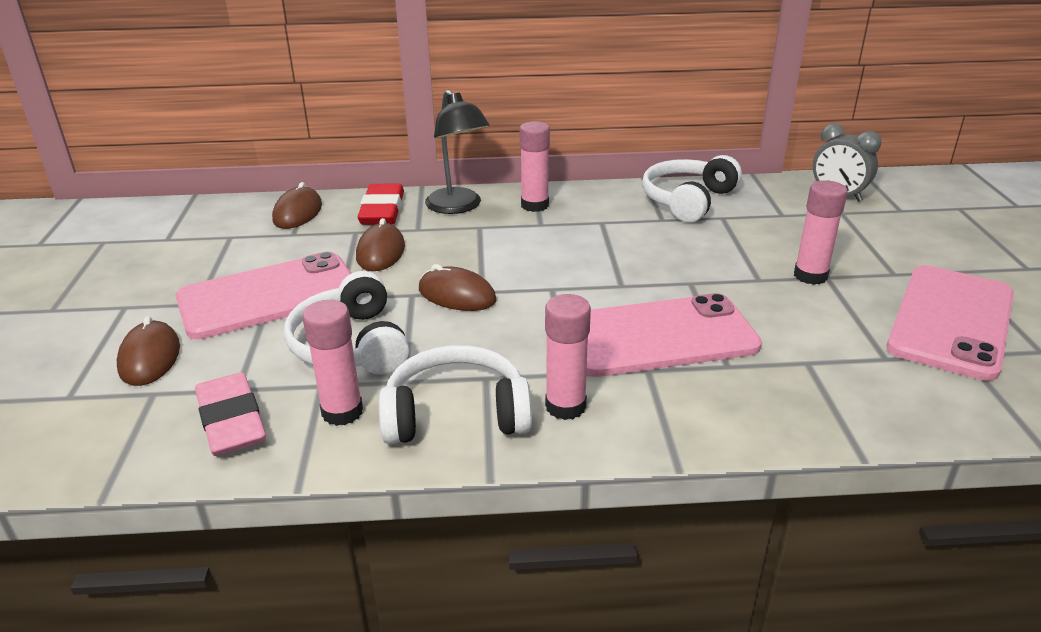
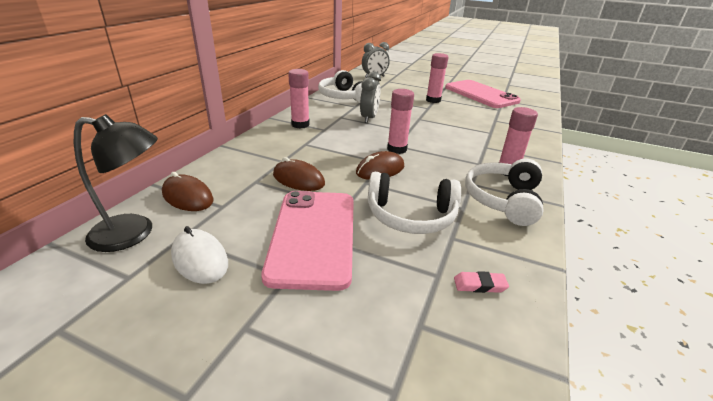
camera: 65 degrees left, 0 degrees up
(150, 357) = (360, 319): brown mouse -> none
(203, 256) = (200, 259): none -> white mouse
(232, 421) = (479, 285): pink eraser -> pink eraser, size x0.49
(342, 412) = (487, 235): pink glue stick -> pink glue stick (397, 149)
(382, 210) = (238, 165): red eraser -> none
(458, 207) = (270, 142): black lamp -> black lamp (134, 233)
(627, 242) = (369, 118): none -> grey clock
(659, 336) = (460, 137): pink phone -> none

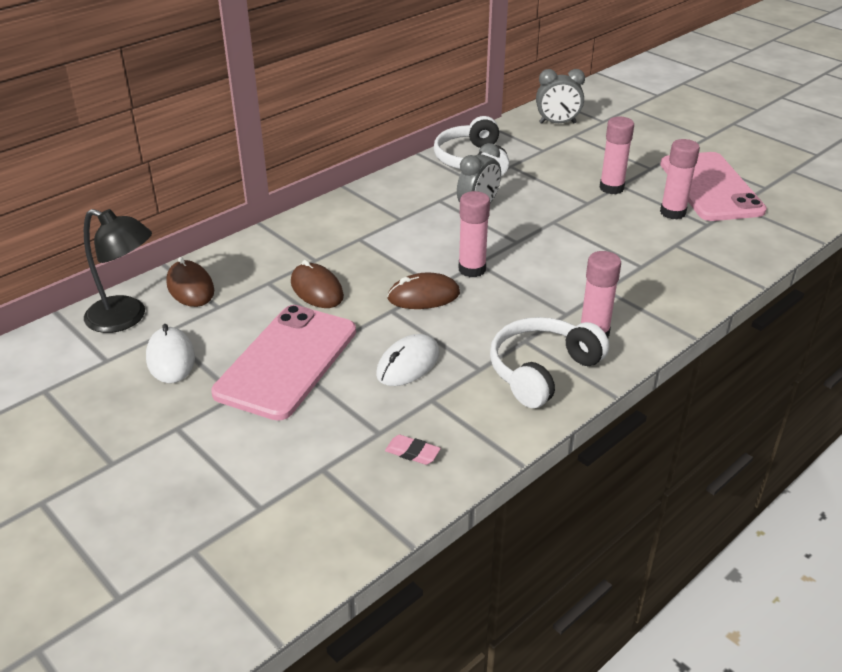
camera: 25 degrees right, 5 degrees up
(300, 125) = (374, 205): pink glue stick -> pink glue stick (672, 212)
(411, 216) = (408, 364): white headphones -> white mouse

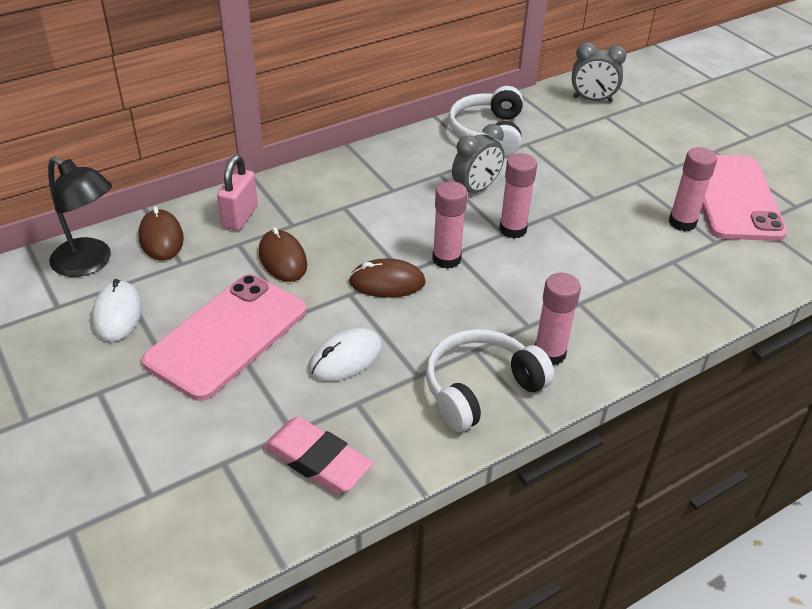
camera: 10 degrees right, 5 degrees up
(262, 259) = (240, 217): none -> pink padlock
(412, 452) = (317, 460): pink eraser -> pink eraser, size x2.02
(611, 188) = (625, 184): pink glue stick -> pink glue stick (513, 229)

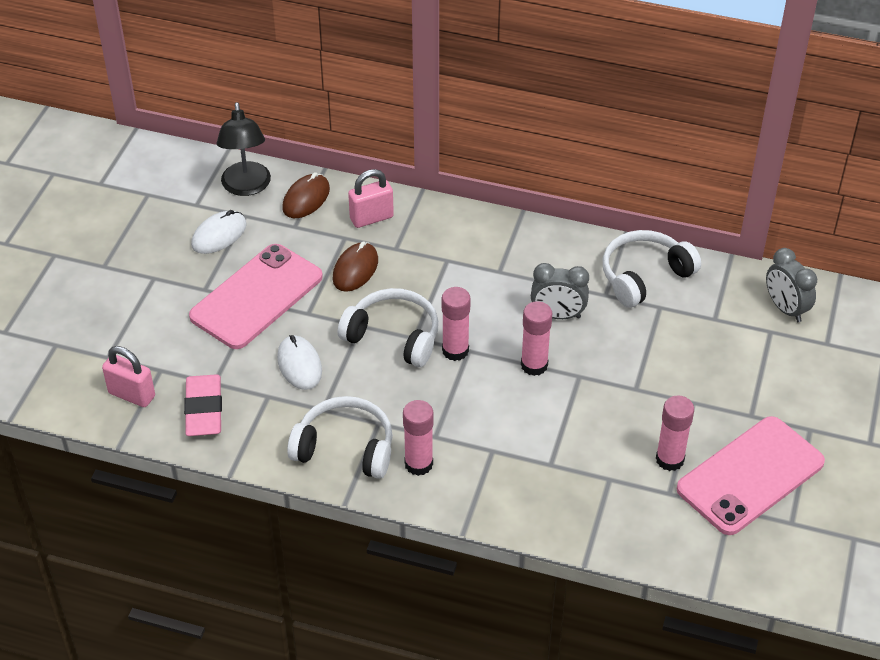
camera: 50 degrees right, 5 degrees up
(226, 507) = (132, 395): none -> pink padlock
(227, 336) = (256, 297): pink phone -> pink phone turned 45 degrees counterclockwise
(346, 358) = (299, 365): white mouse -> white mouse turned 60 degrees clockwise
(387, 282) = (393, 336): brown mouse -> white headphones

